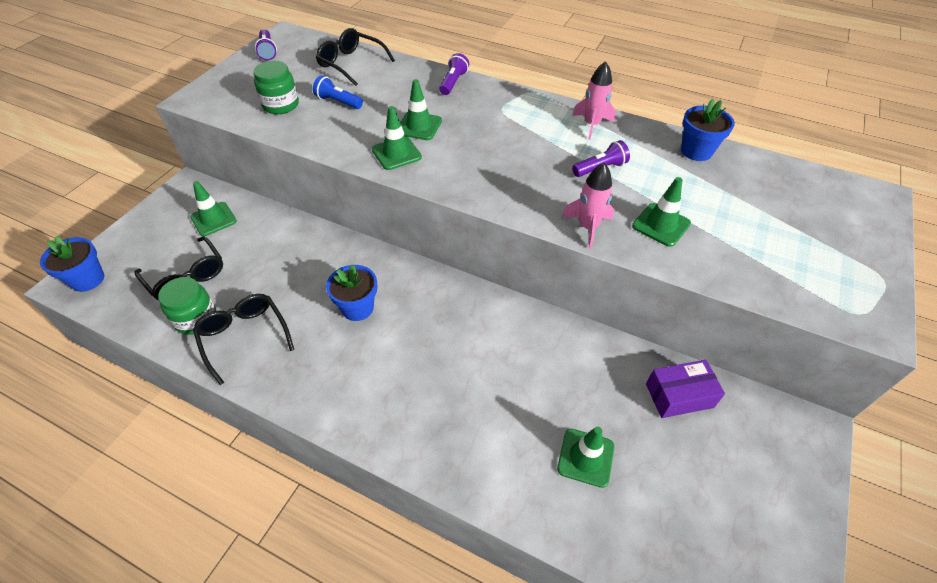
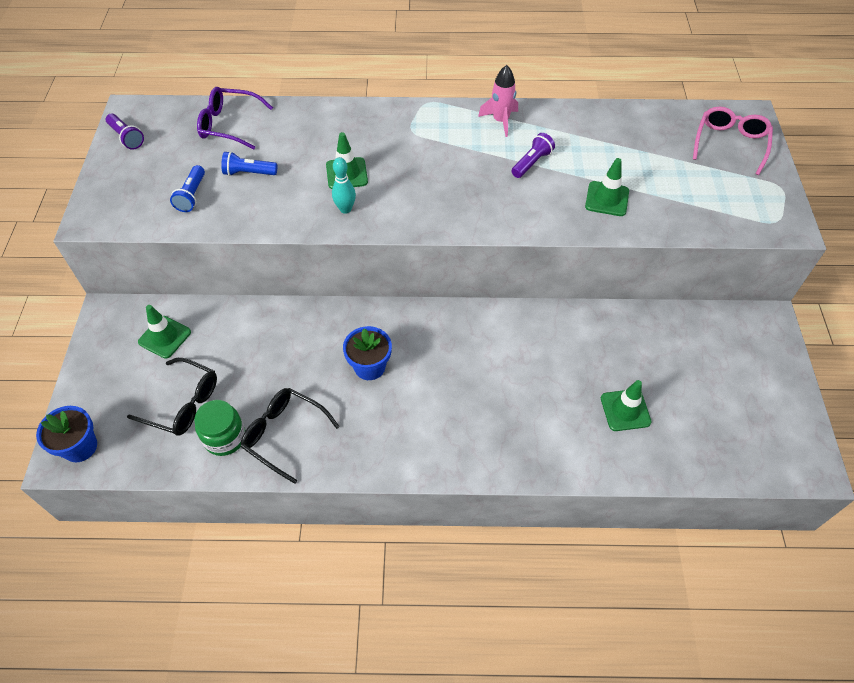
camera: 25 degrees left, 5 degrees up
(281, 105) = (192, 195): green jar -> blue flashlight
(351, 63) = (229, 125): black glasses -> purple glasses
(396, 153) = (345, 209): green traffic cone -> turquoise bowling pin
(453, 82) = (347, 115): purple flashlight -> none
(588, 227) = (552, 222): pink rocket -> none
(679, 395) = (667, 334): purple box -> none
(696, 151) = (599, 119): blue flower pot -> none
(838, 216) = (730, 143): none -> pink glasses

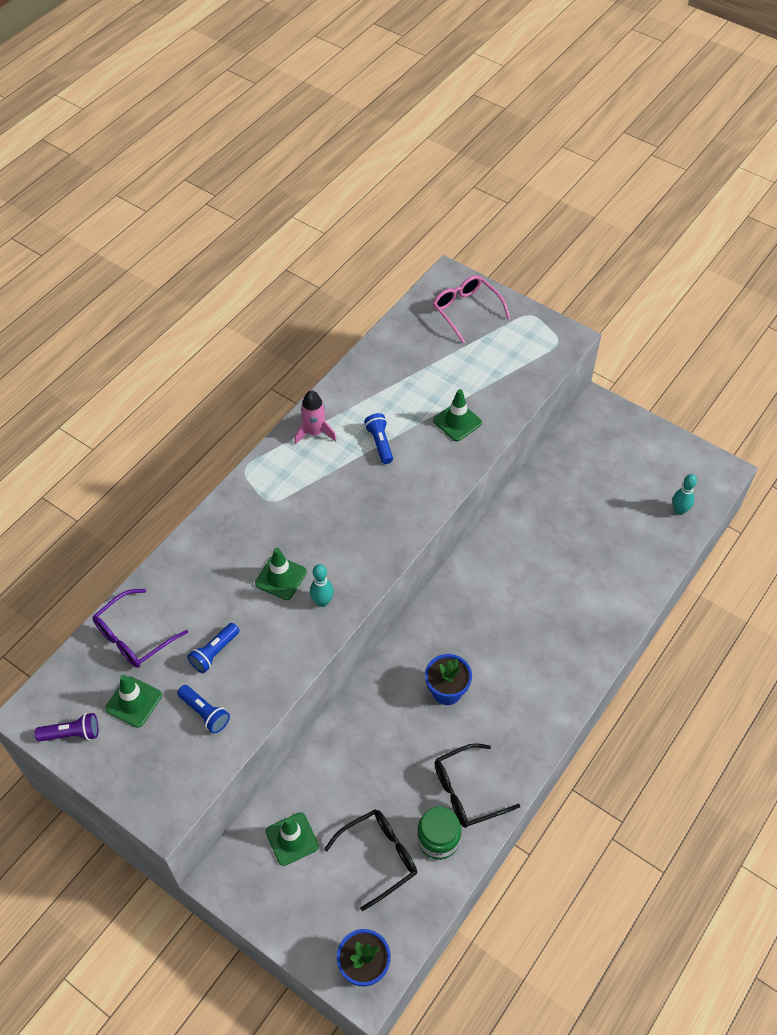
camera: 55 degrees left, 0 degrees up
(531, 163) = (380, 443): purple flashlight -> blue flashlight
(625, 410) = (608, 545): green traffic cone -> green traffic cone (134, 702)
(725, 451) = (679, 510): none -> turquoise bowling pin

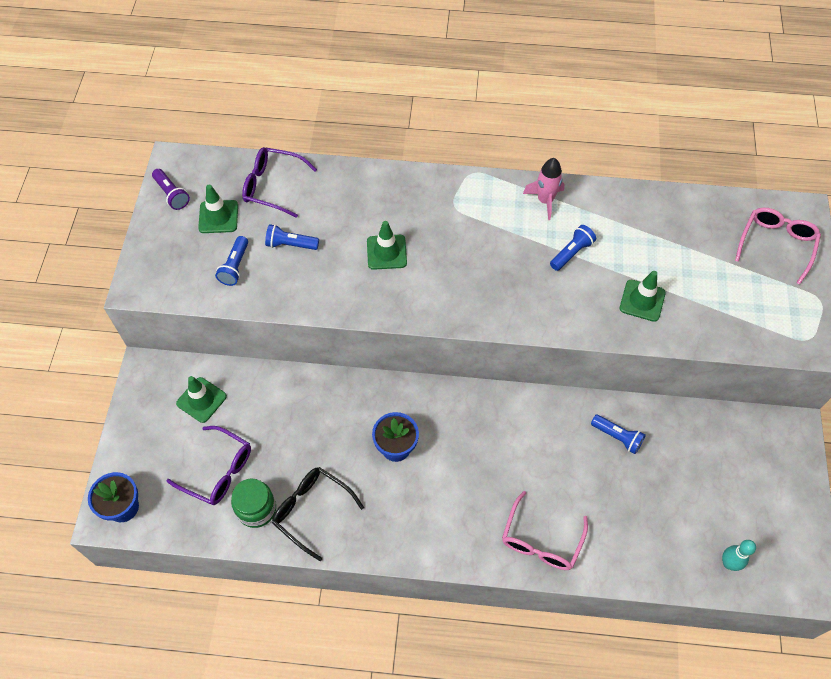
camera: 60 degrees right, 5 degrees up
(322, 602) = (383, 293): turquoise bowling pin -> none
(379, 857) = (218, 471): black glasses -> purple glasses
(536, 522) = (617, 437): none -> blue flashlight
(594, 625) = (541, 541): none -> pink glasses

